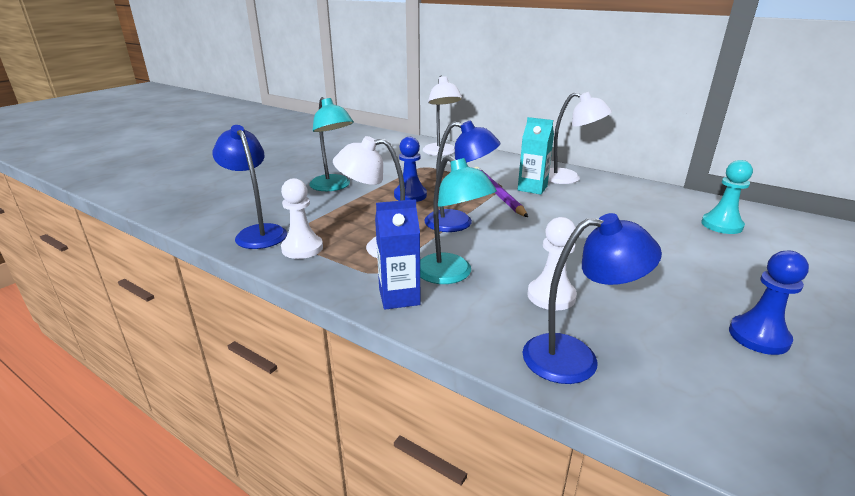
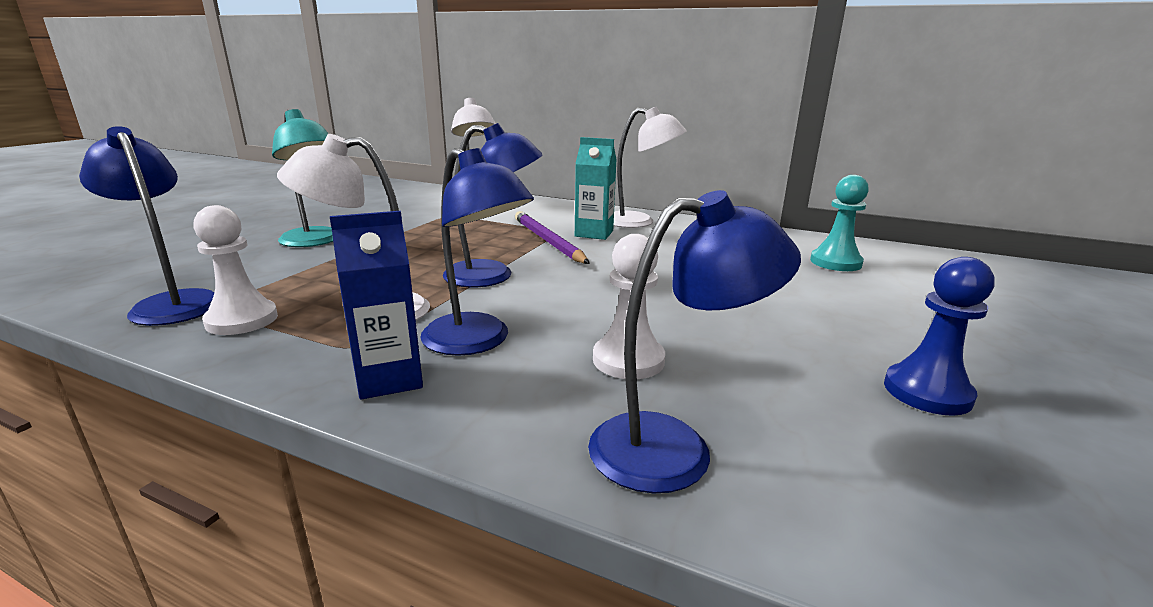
camera: 10 degrees left, 5 degrees down
(410, 195) = (426, 247): blue pawn -> none
(451, 275) = (477, 342): turquoise lamp -> blue lamp

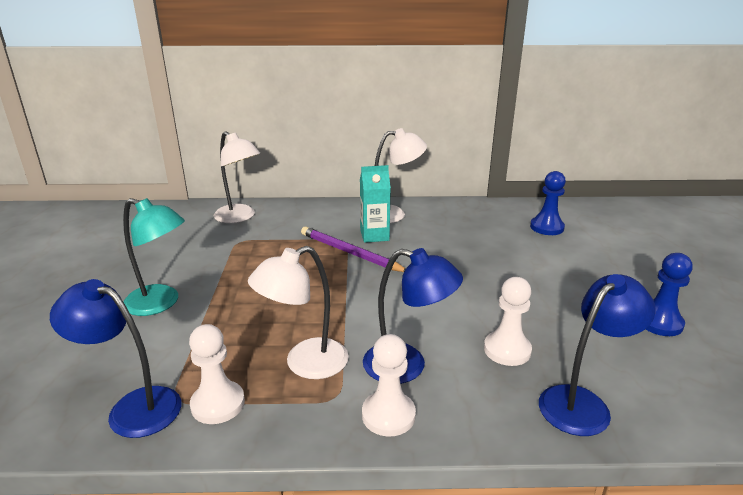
camera: 25 degrees left, 5 degrees up
(389, 379) = (388, 415): blue carton -> white pawn
(493, 276) = (350, 301): blue lamp -> none
(835, 262) = (546, 227): turquoise pawn -> blue pawn

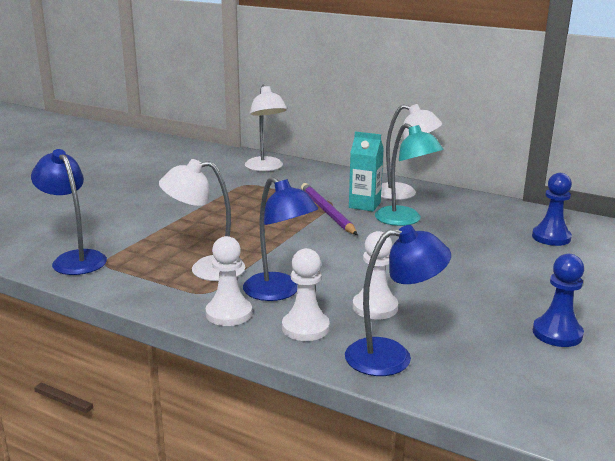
camera: 30 degrees right, 5 degrees down
(161, 303) = (148, 209): turquoise lamp -> turquoise lamp (405, 220)
(218, 404) = (125, 273): white pawn -> white pawn (305, 328)

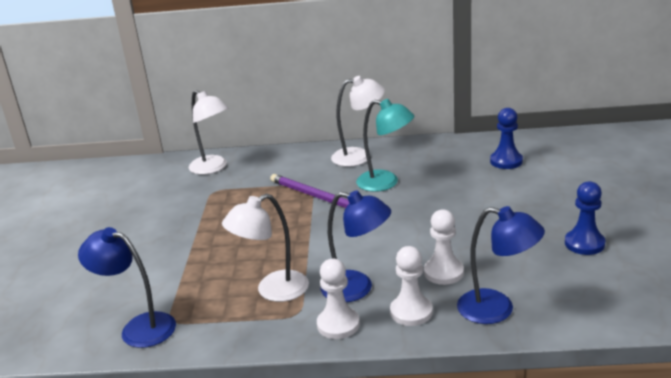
camera: 25 degrees left, 5 degrees up
(364, 205) = (339, 179): turquoise carton -> none
(392, 356) = (497, 309): blue lamp -> blue lamp turned 60 degrees clockwise

